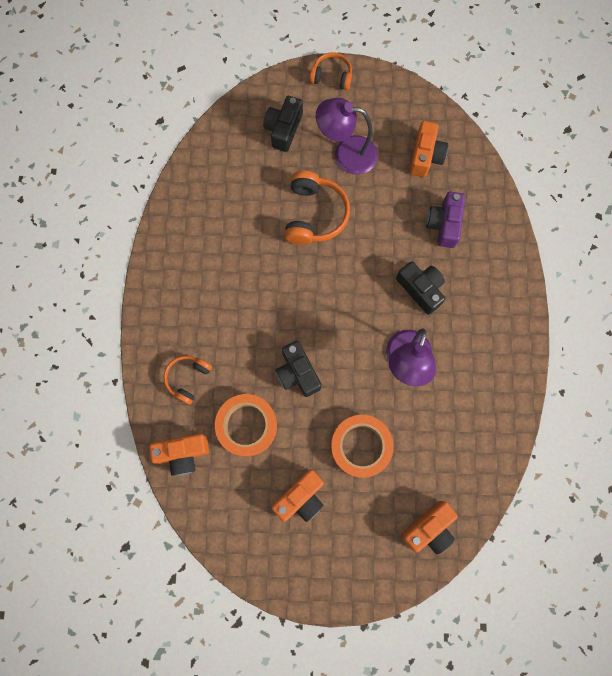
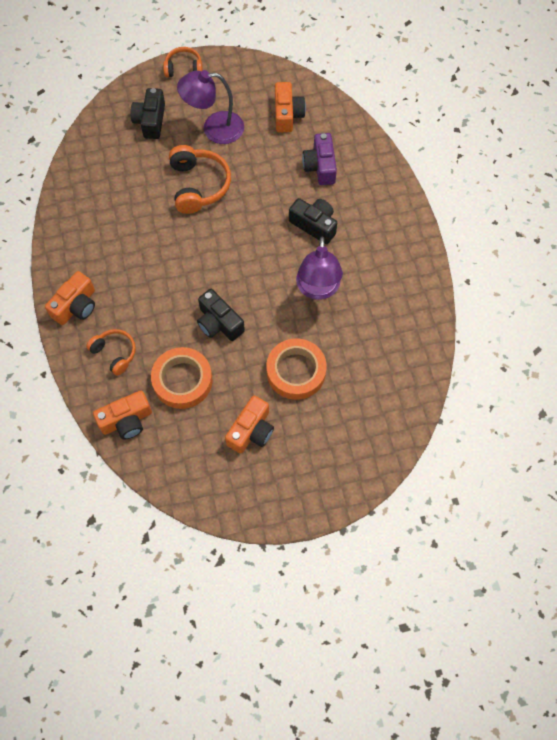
camera: 15 degrees left, 10 degrees down
(188, 378) = (115, 353): orange headphones -> orange headphones turned 120 degrees clockwise
(429, 528) = (379, 427): orange camera -> orange camera (76, 306)

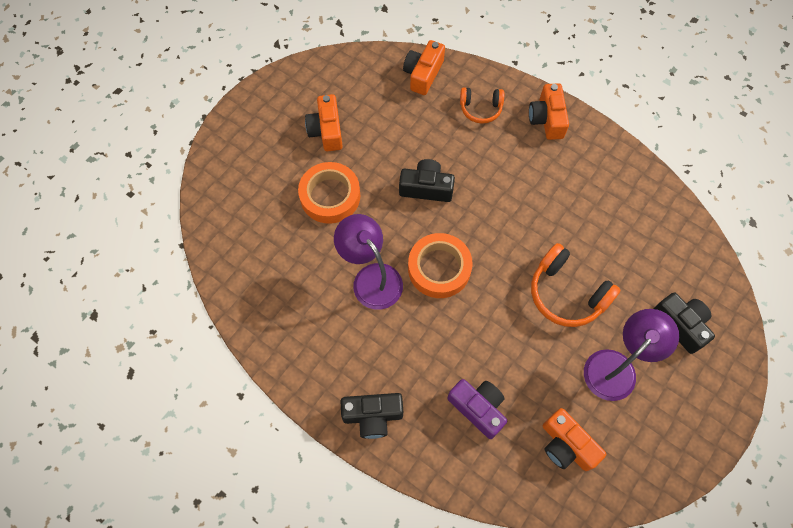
camera: 140 degrees right, 0 degrees up
(182, 380) = (411, 127): orange tape -> orange tape (439, 268)
(183, 68) = (721, 413): orange headphones -> none
(314, 225) = (427, 338): black camera -> black camera (373, 416)

